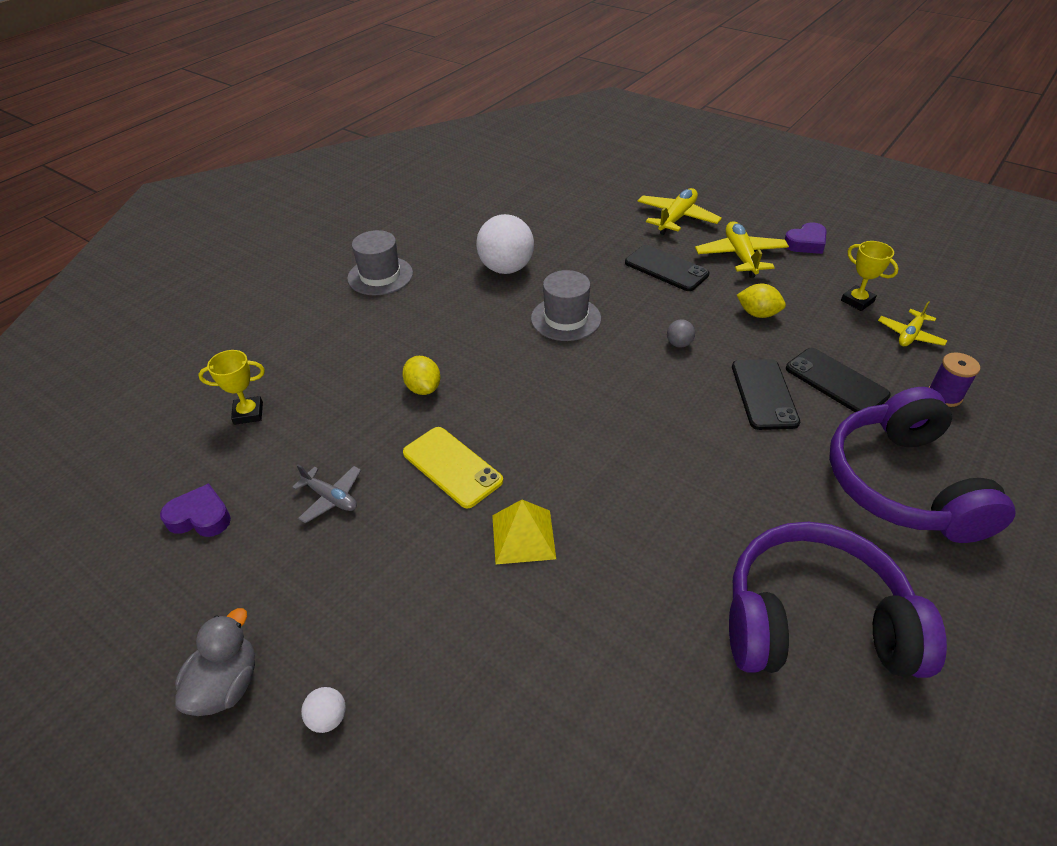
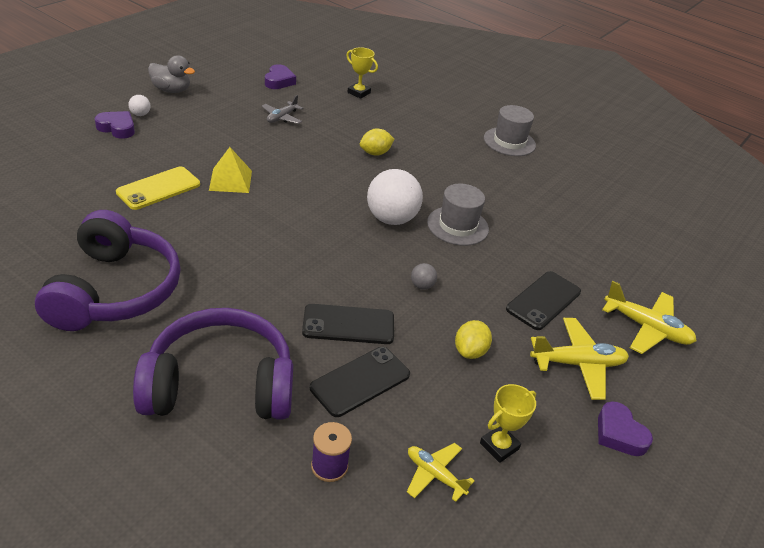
camera: 85 degrees right, 5 degrees down
(248, 413) = (359, 93): yellow trophy -> yellow trophy turned 45 degrees counterclockwise
(384, 746) = (117, 128): none -> purple heart
(452, 467) = (297, 159): yellow phone -> yellow phone (158, 188)
(506, 268) = (529, 202): white ball -> white ball (391, 219)

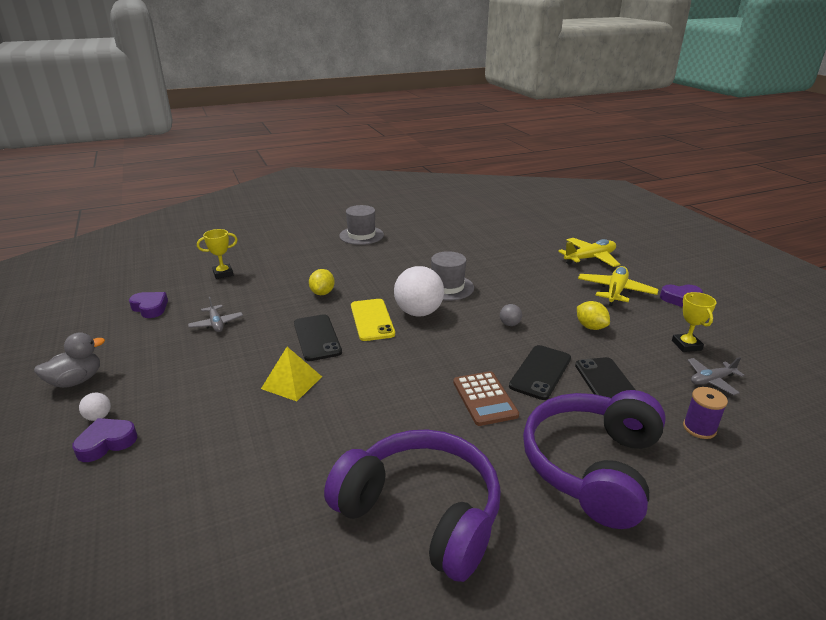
camera: 55 degrees left, 10 degrees down
(158, 188) = (262, 436): yellow phone -> yellow phone (372, 320)
(279, 294) = (484, 398): none -> brown calculator
(435, 475) = (711, 380): yellow plane -> grey plane
(543, 300) = (549, 282): black phone -> black phone (317, 338)

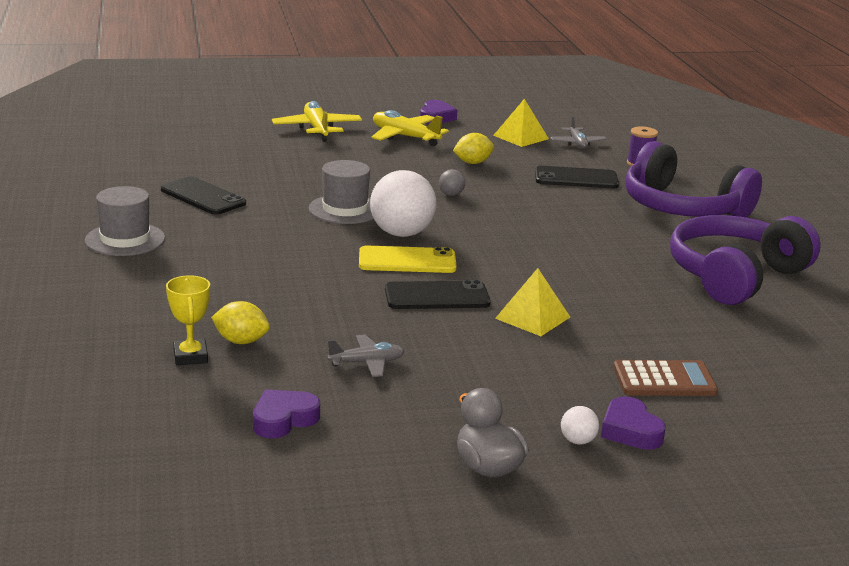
camera: 80 degrees left, 5 degrees down
(322, 293) = (313, 284): yellow lemon -> yellow lemon (241, 341)
(484, 398) = (585, 229): brown calculator -> brown calculator (664, 380)
(540, 372) = (547, 199): black phone -> black phone (203, 197)
(686, 345) = (520, 137): yellow trophy -> yellow pyramid

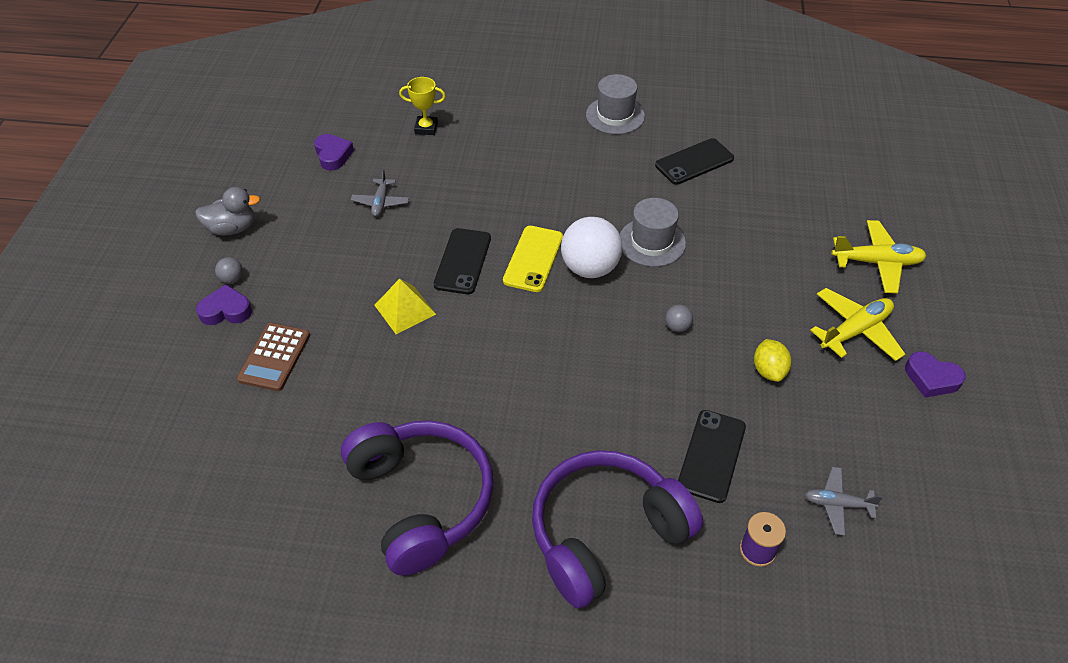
camera: 110 degrees right, 25 degrees up
(241, 341) = (436, 151): yellow lemon -> none
(520, 137) = (860, 446): yellow pyramid -> none
(578, 441) = (232, 279): white ball -> grey ball

